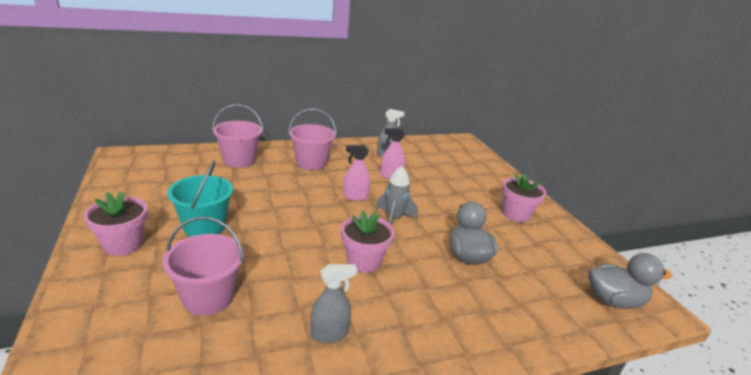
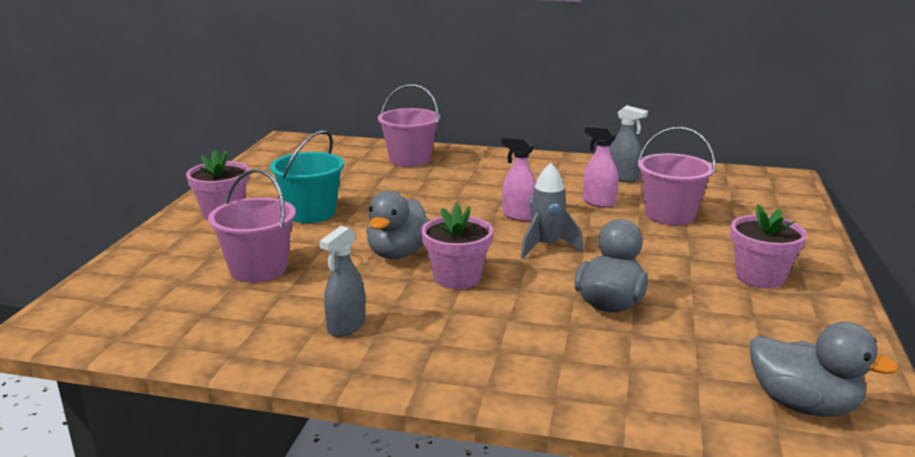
camera: 35 degrees right, 5 degrees down
(305, 250) = (398, 253): none -> grey duck
(311, 163) = (498, 174): pink bucket -> pink bucket (669, 215)
(329, 334) = (346, 326): grey spray bottle -> grey spray bottle turned 105 degrees clockwise

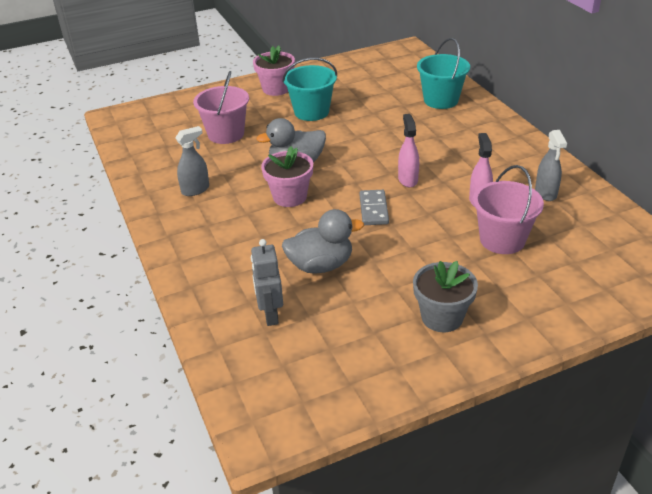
camera: 55 degrees right, 15 degrees up
(346, 326) = (195, 190): grey spray bottle -> grey spray bottle turned 150 degrees clockwise
(410, 160) = (441, 100): pink bucket -> turquoise bucket
(546, 247) = (373, 209): grey rocket -> grey domino
(669, 361) = (270, 315): none -> grey robot
(760, 277) = (442, 317): pink flower pot -> grey flower pot
(803, 405) = (269, 387): grey duck -> none

